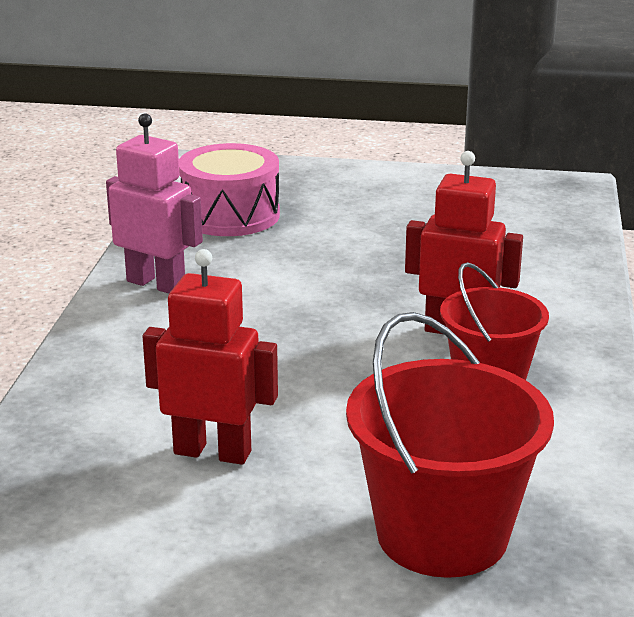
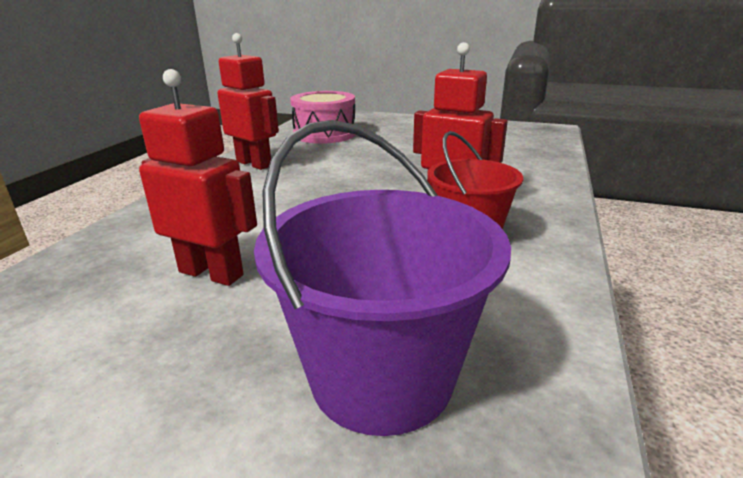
camera: 10 degrees right, 0 degrees up
(156, 284) = (254, 164): pink robot -> red robot
(442, 534) = (382, 377): red bucket -> purple bucket

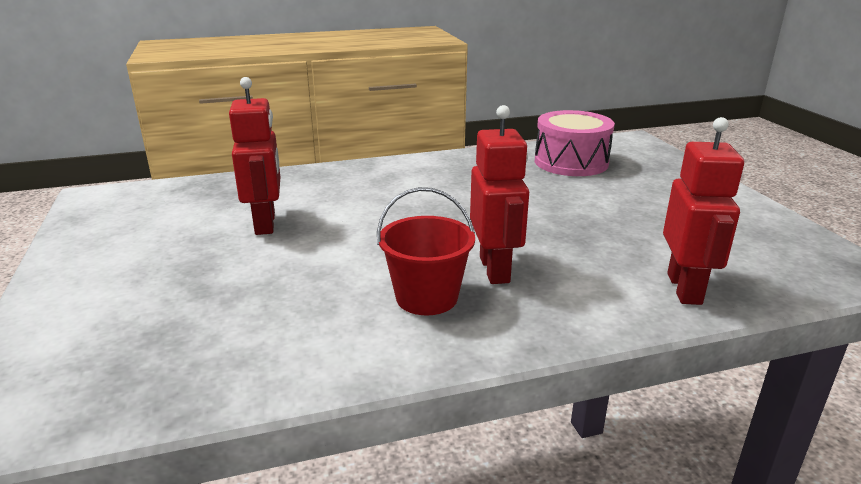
camera: 55 degrees right, 0 degrees up
(254, 164) = (452, 165): red robot -> red robot (685, 289)
(382, 377) = (194, 319): purple bucket -> none

